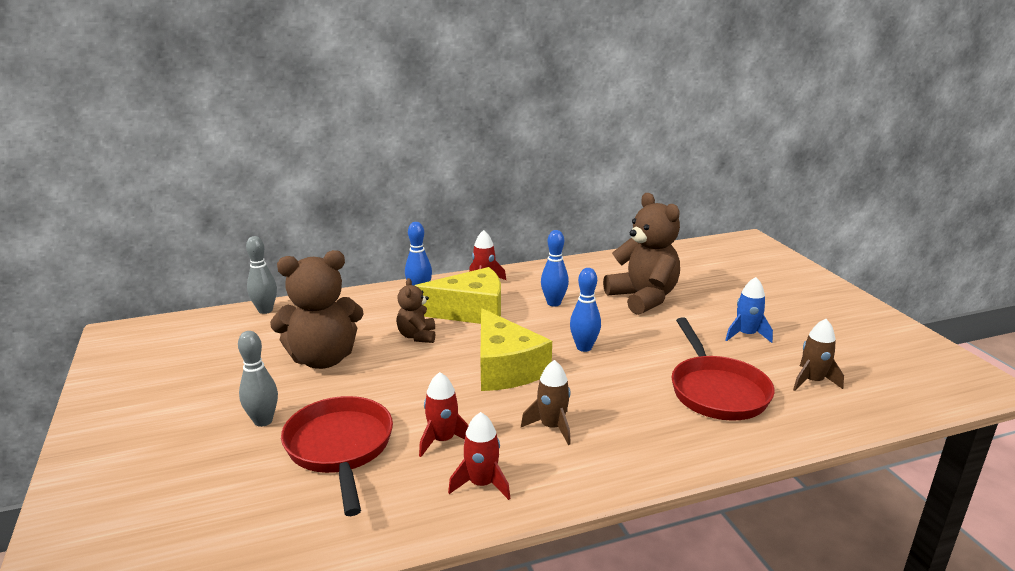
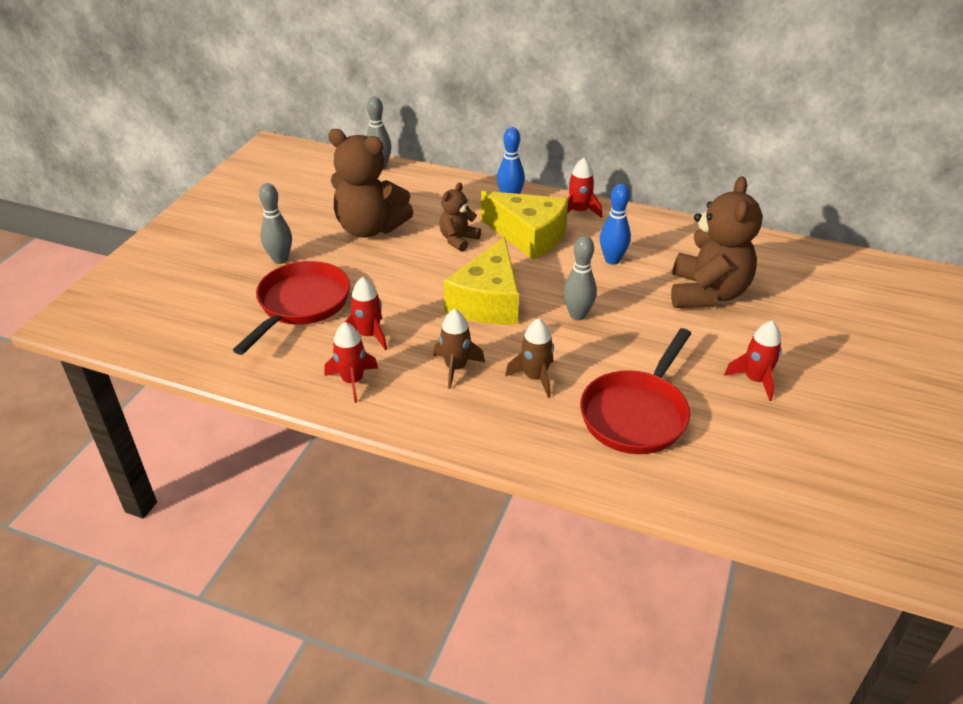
camera: 40 degrees right, 15 degrees up
(584, 347) = (577, 315): blue bowling pin -> grey bowling pin
(746, 335) = (755, 380): blue rocket -> red rocket
(812, 381) = (747, 457): brown rocket -> brown rocket (535, 377)

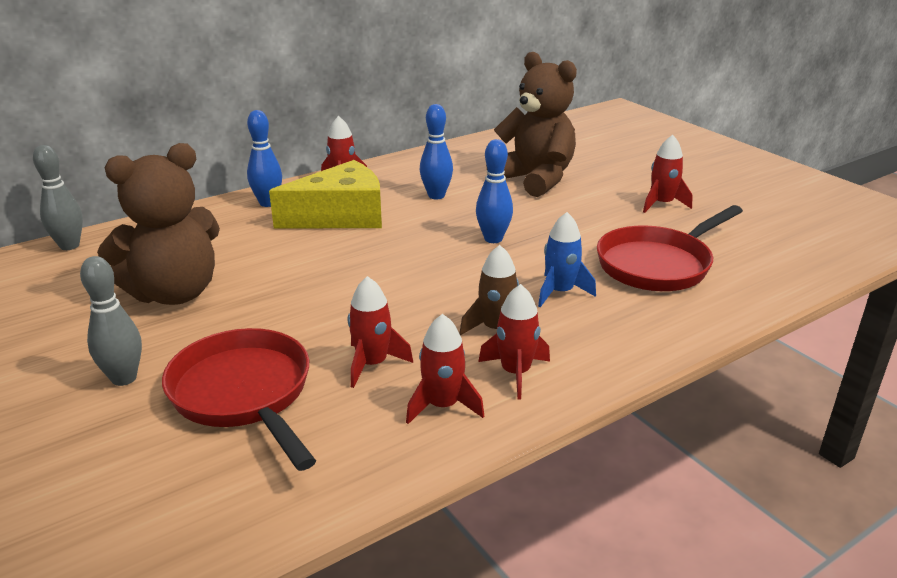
camera: 55 degrees left, 10 degrees down
(413, 397) = (515, 373): none -> red rocket
(458, 240) = (287, 251): brown teddy bear -> none
(488, 301) = (412, 273): yellow cheese -> none
(535, 377) = (560, 292): brown rocket -> blue rocket
(577, 315) = (493, 239): grey bowling pin -> blue bowling pin
(636, 414) = (658, 264): red pan -> red pan turned 75 degrees clockwise

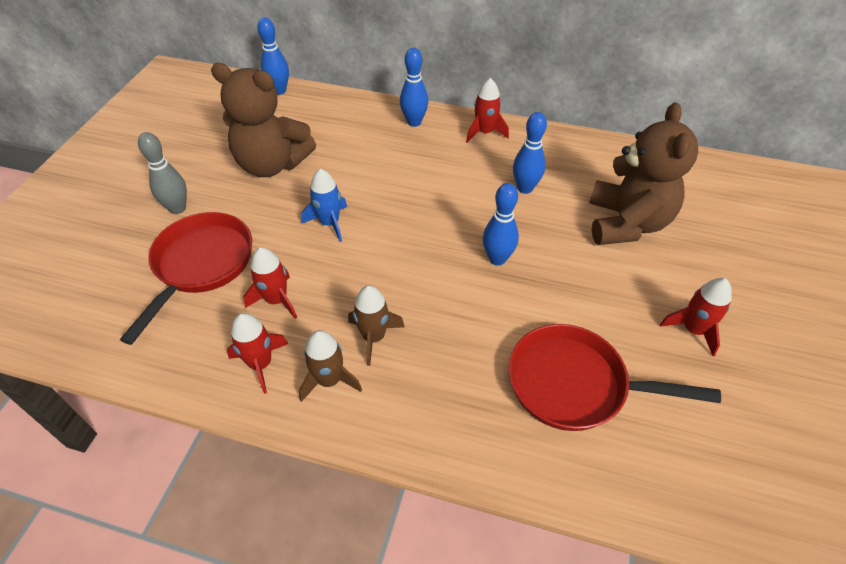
camera: 50 degrees right, 20 degrees up
(69, 246) = (279, 91): grey bowling pin -> blue bowling pin
(341, 216) = (437, 164): yellow cheese -> none
(515, 373) = (329, 380): red rocket -> brown rocket
(560, 292) = (461, 344): blue rocket -> blue rocket (329, 223)

